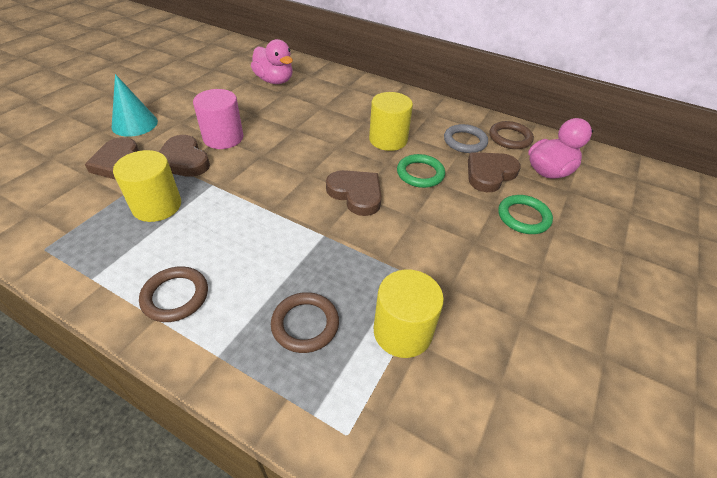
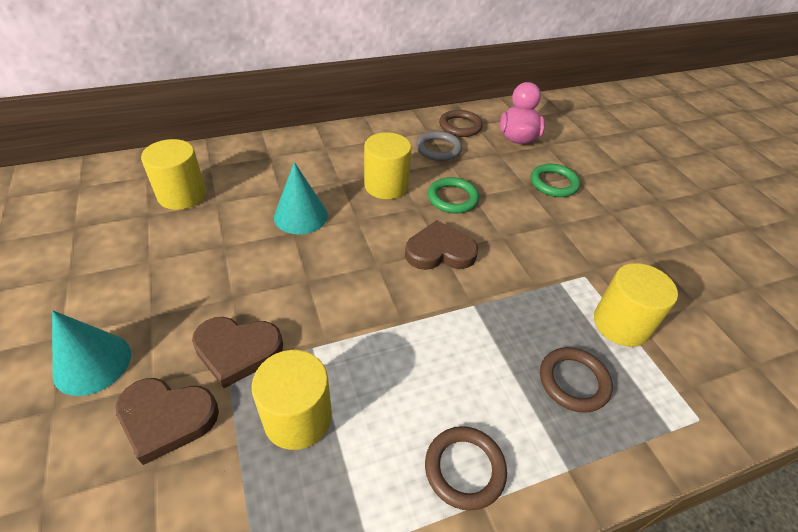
camera: 50 degrees left, 0 degrees up
(223, 138) = (237, 294): pink cylinder -> none
(274, 80) = (182, 195): pink duck -> yellow cylinder
(312, 124) = (300, 216): none -> turquoise cone
(489, 174) = (491, 165): brown heart -> none

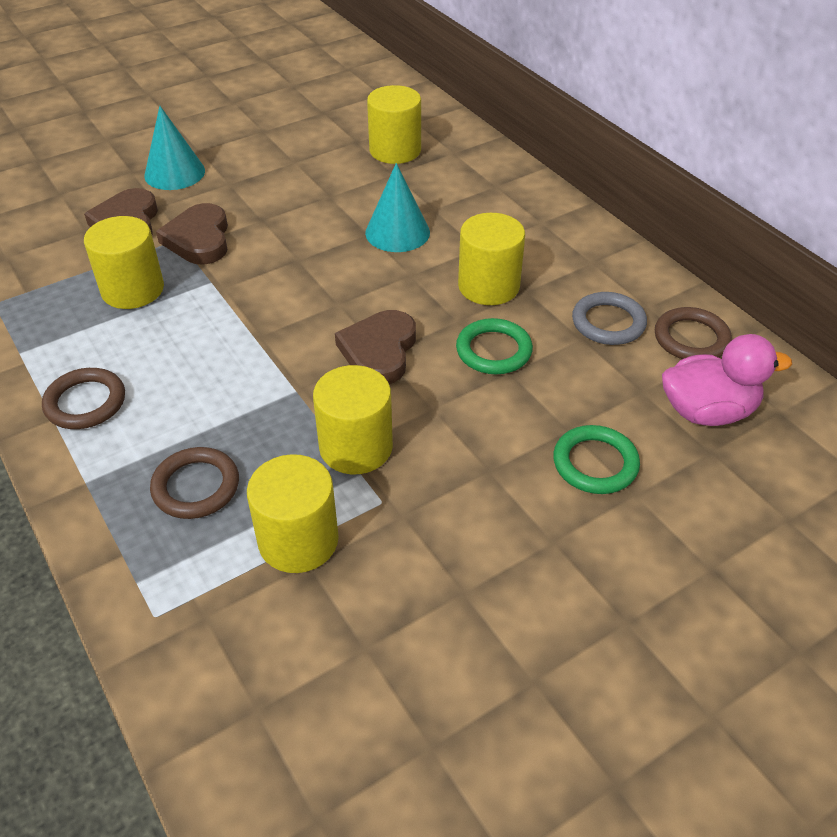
camera: 80 degrees right, 0 degrees up
(440, 251) = (379, 351): brown heart -> brown heart turned 150 degrees counterclockwise
(536, 280) = (356, 447): none -> yellow cylinder

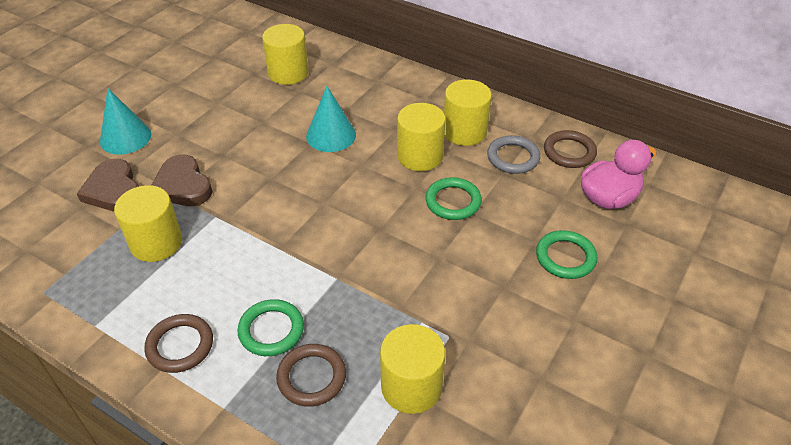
camera: 25 degrees left, 0 degrees up
(187, 421) = (271, 330): none -> green ring
(356, 447) = (406, 304): yellow cylinder -> yellow cylinder (464, 132)
(379, 351) = (376, 228): brown heart -> none

